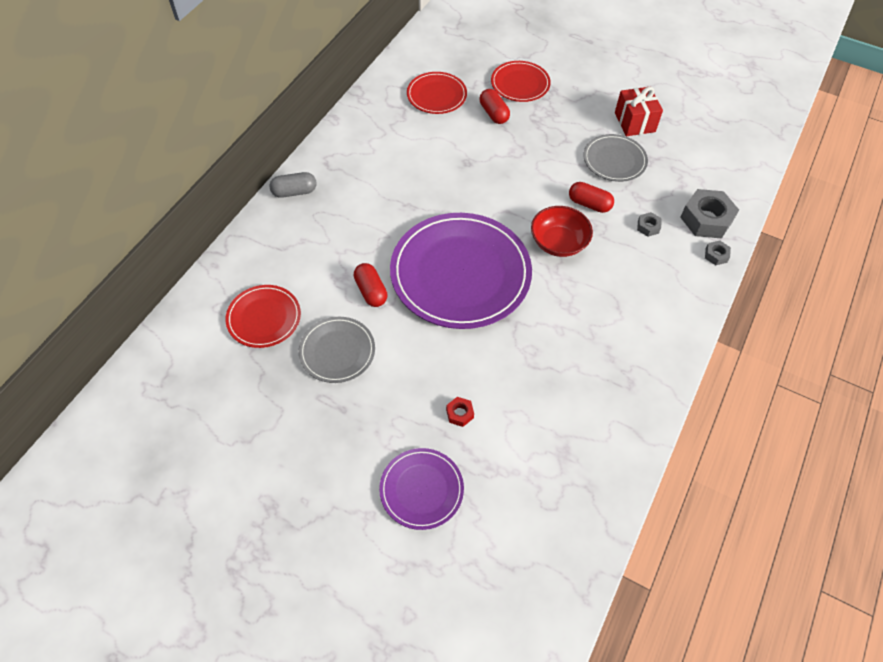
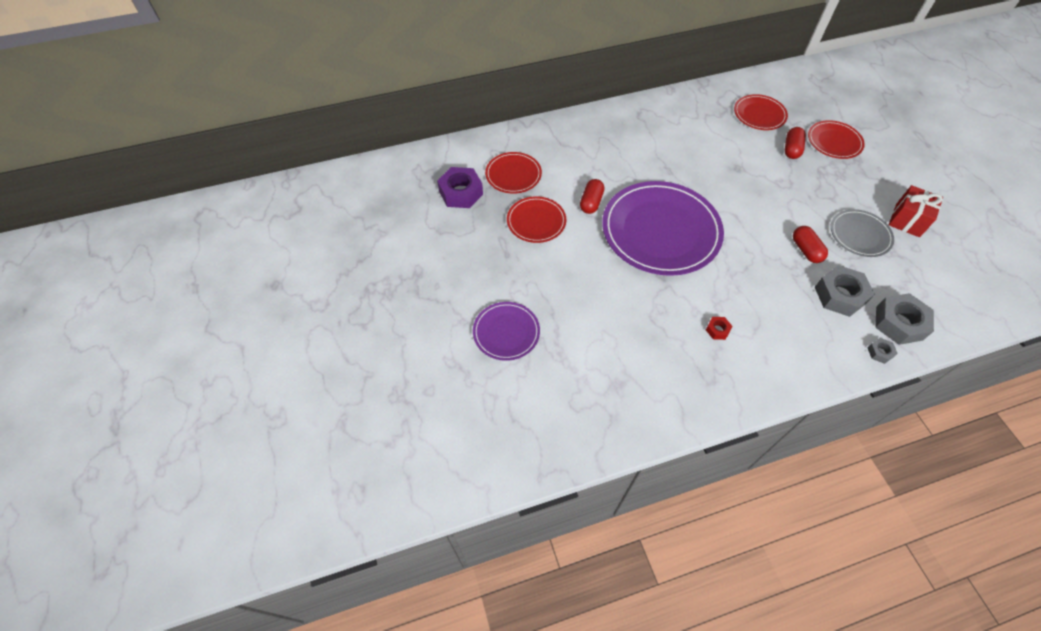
camera: 45 degrees right, 0 degrees up
(226, 379) = (460, 193): none -> purple nut
(294, 192) = (602, 117): grey capsule -> none
(337, 351) = (536, 221): grey plate -> red plate
(459, 413) = (573, 309): red nut -> red nut (717, 330)
(558, 242) = (753, 259): red bowl -> none
(648, 227) = (839, 295): grey nut -> grey nut, size x2.13

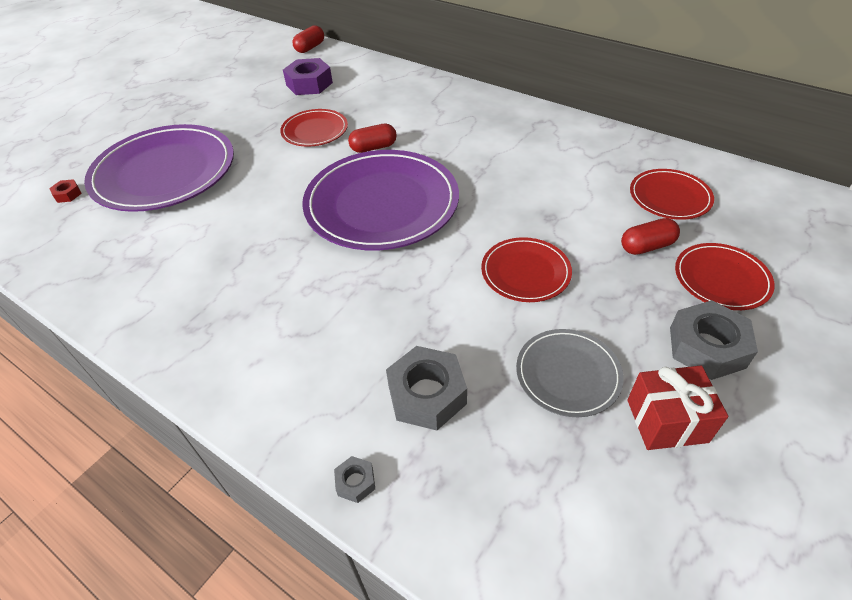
camera: 55 degrees right, 10 degrees down
(506, 332) = (164, 172): purple plate -> purple plate, size x1.98
(513, 175) = (360, 96): red plate -> red plate (525, 272)
(717, 330) = (271, 302): red nut -> red nut (68, 194)
(805, 250) = (476, 329): red capsule -> red capsule (310, 48)
(899, 323) = (434, 487): grey nut -> grey nut (706, 347)

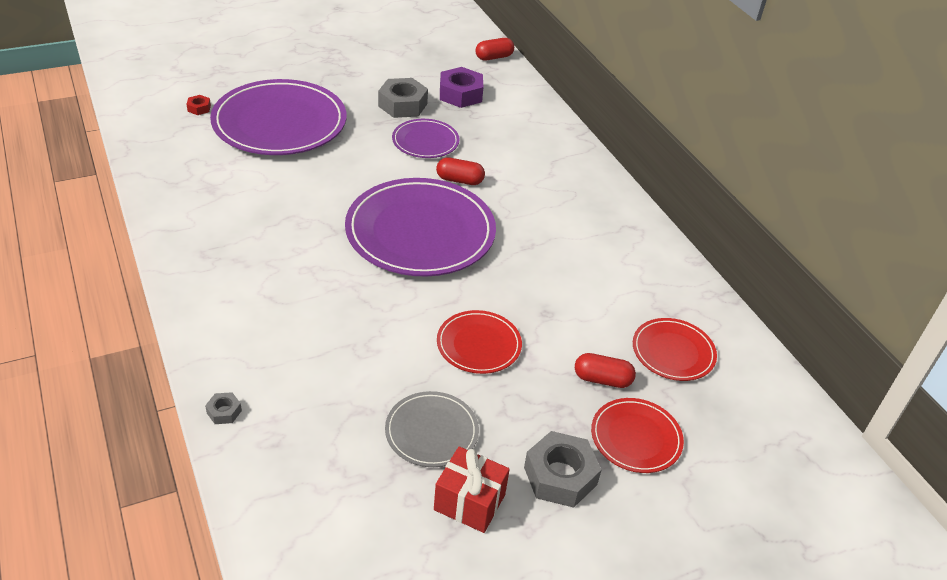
camera: 25 degrees right, 5 degrees down
(315, 131) = (425, 141): red plate -> purple plate
(426, 394) = (319, 387): grey nut -> grey nut (402, 105)

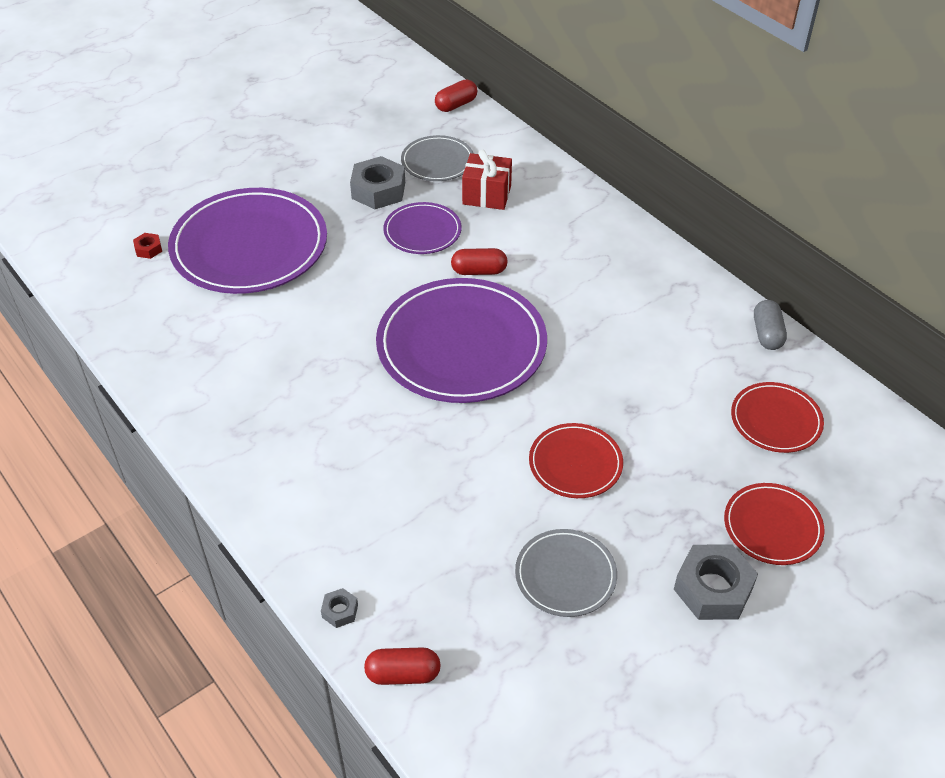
camera: 10 degrees left, 5 degrees up
(460, 94) = (437, 161): purple nut -> grey plate
(469, 502) = (634, 642): red gift -> red gift (487, 195)
(602, 379) = (716, 470): red capsule -> red capsule (403, 674)
(692, 282) = (767, 334): none -> grey capsule

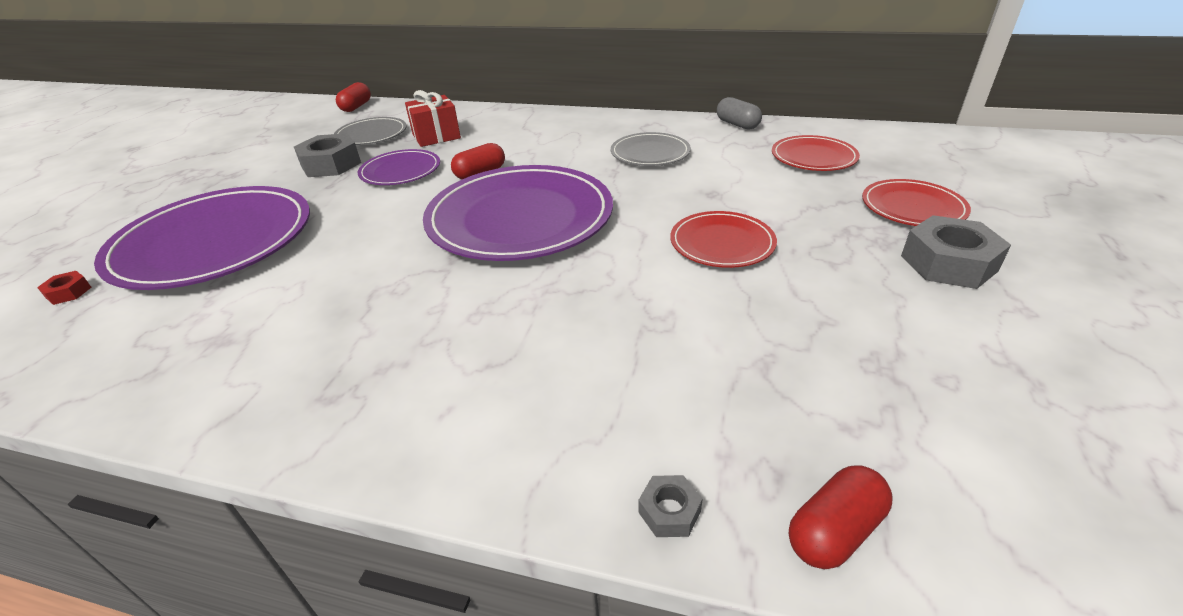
camera: 35 degrees left, 10 degrees down
(565, 575) = (836, 321): grey plate -> grey plate (650, 153)

